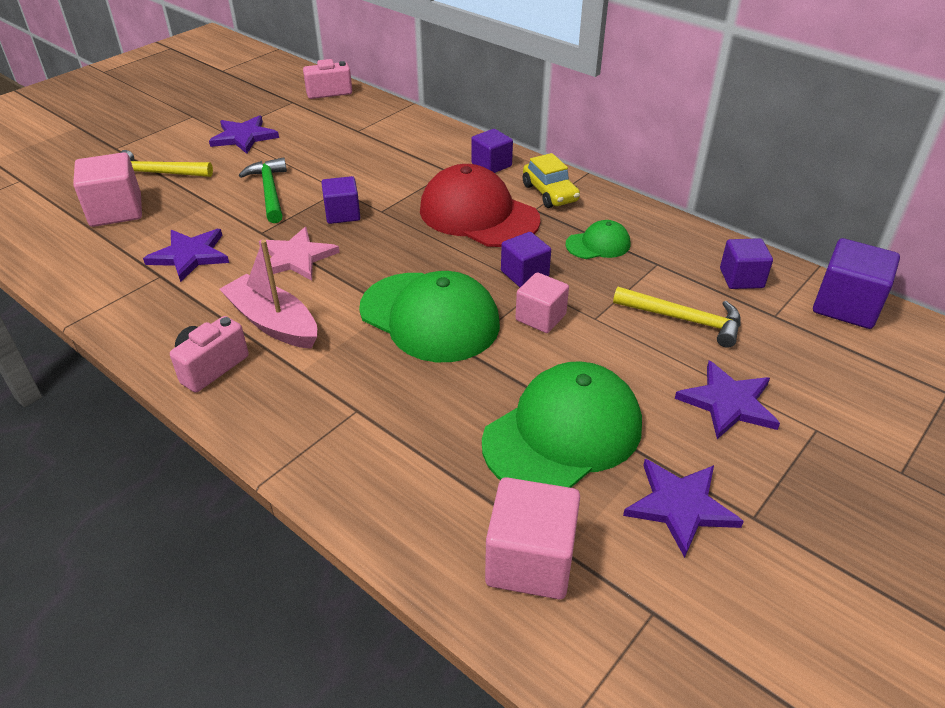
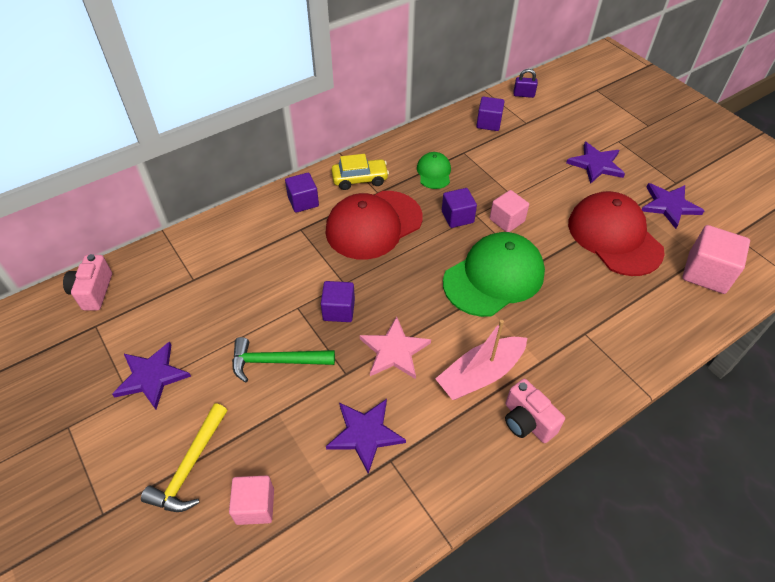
camera: 75 degrees left, 10 degrees up
(116, 211) = (255, 506): pink cube -> pink cube, size x0.66
(563, 433) = (614, 236): green cap -> red cap
(684, 320) = (522, 158): yellow hammer -> none
(846, 306) = (523, 95): purple cube -> purple padlock

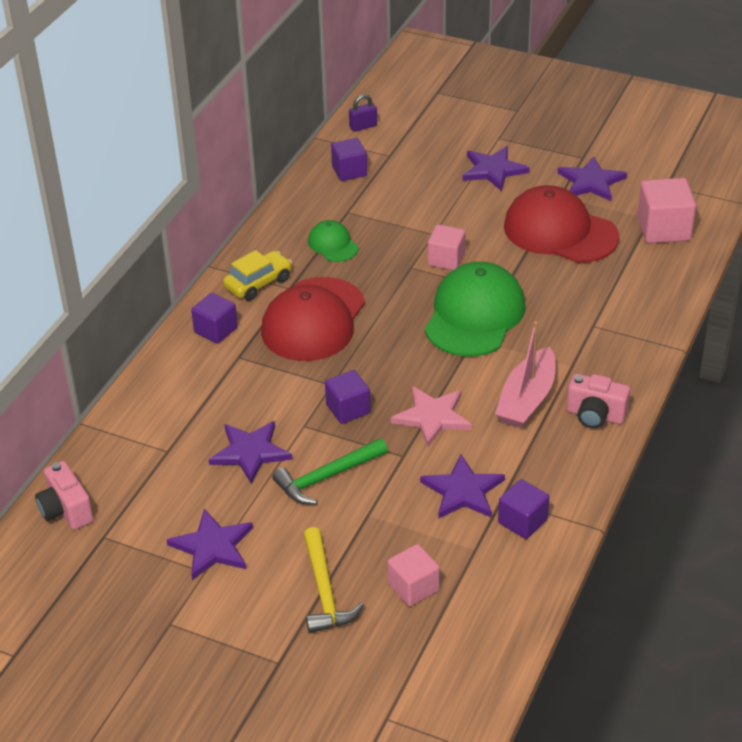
camera: 30 degrees left, 10 degrees down
(243, 310) = (250, 452): none -> purple star
(457, 217) = (394, 277): purple cube -> purple cube (522, 521)

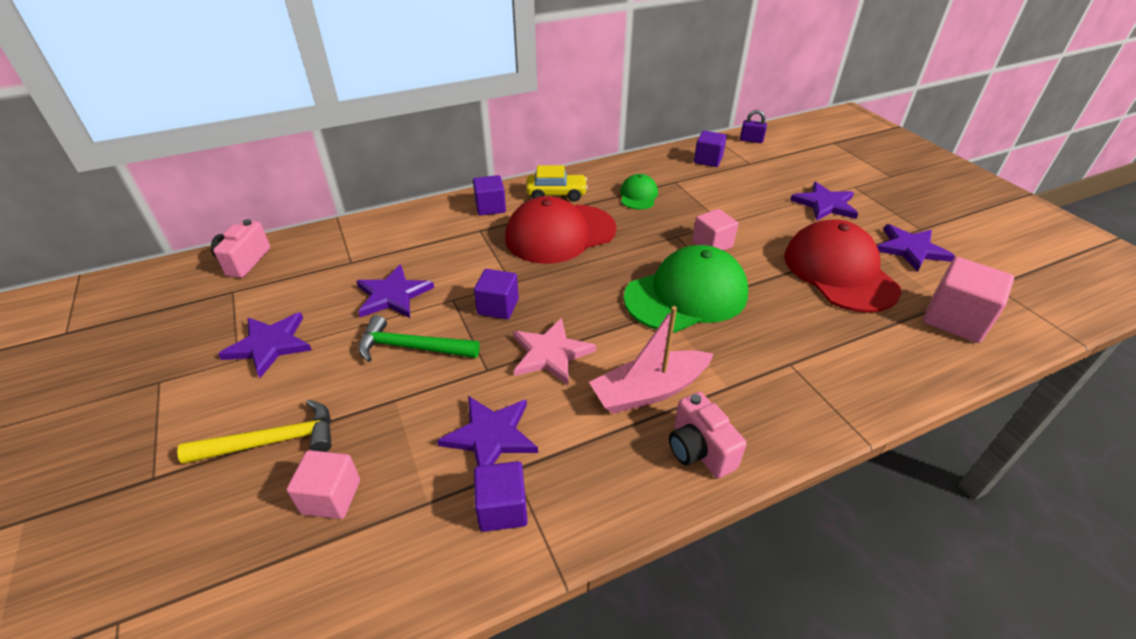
camera: 40 degrees right, 0 degrees up
(325, 591) = (273, 441): yellow hammer -> yellow hammer turned 135 degrees counterclockwise

